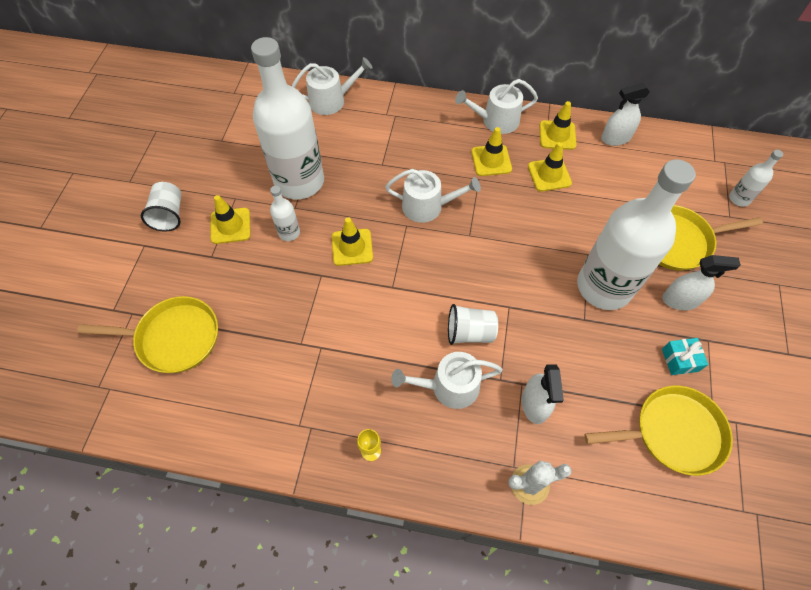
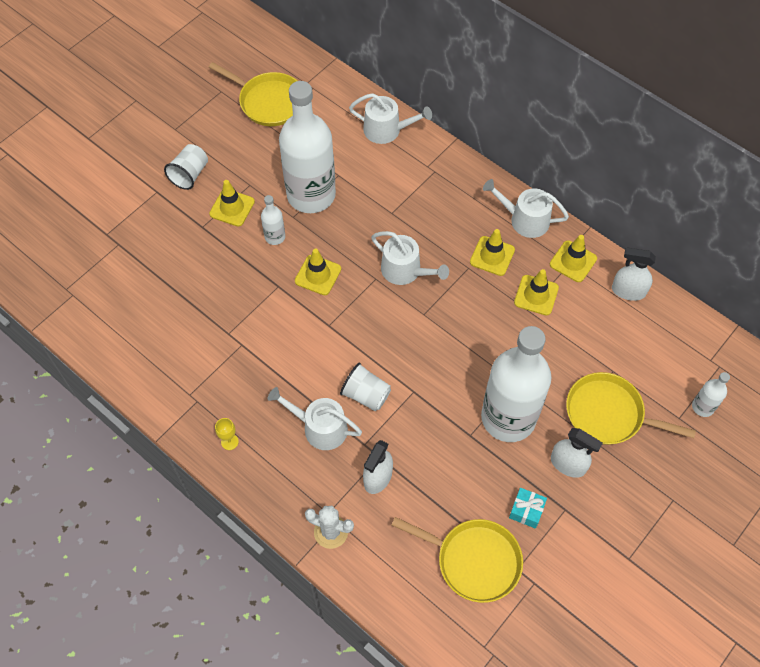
camera: 30 degrees right, 0 degrees up
(174, 338) = (138, 280): yellow pan -> yellow pan (269, 102)

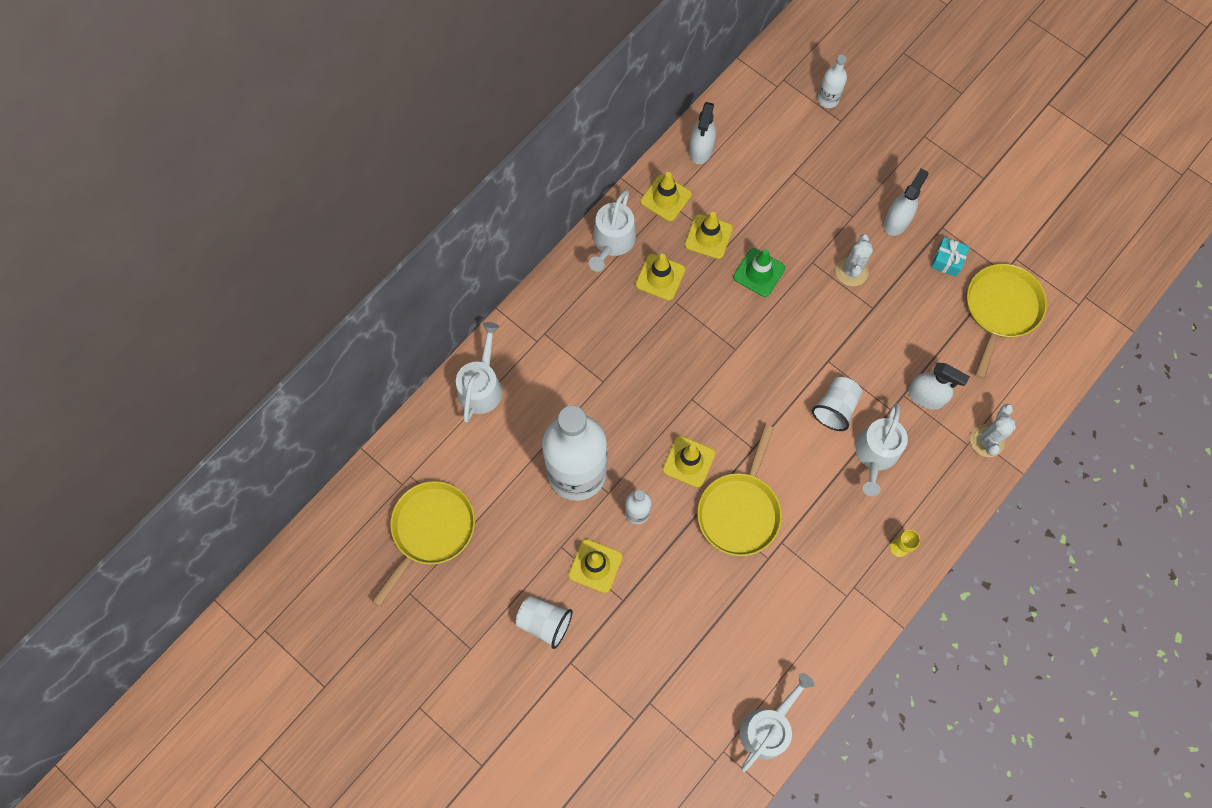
camera: 90 degrees left, 10 degrees up
(405, 271) = (681, 367): white watering can -> white watering can (768, 727)
(502, 336) = (759, 272): none -> green traffic cone
(508, 418) = (851, 271): white bottle -> white cactus
(608, 414) = (841, 181): yellow pan -> yellow pan (740, 511)

